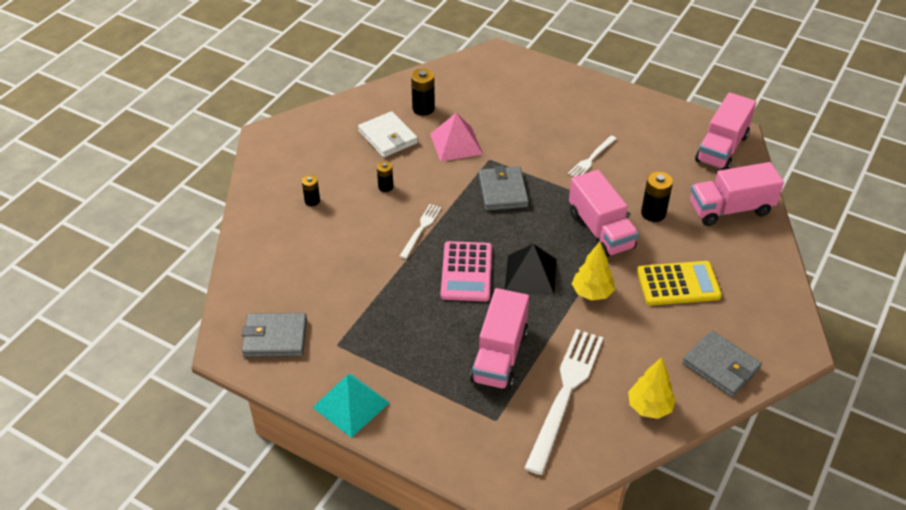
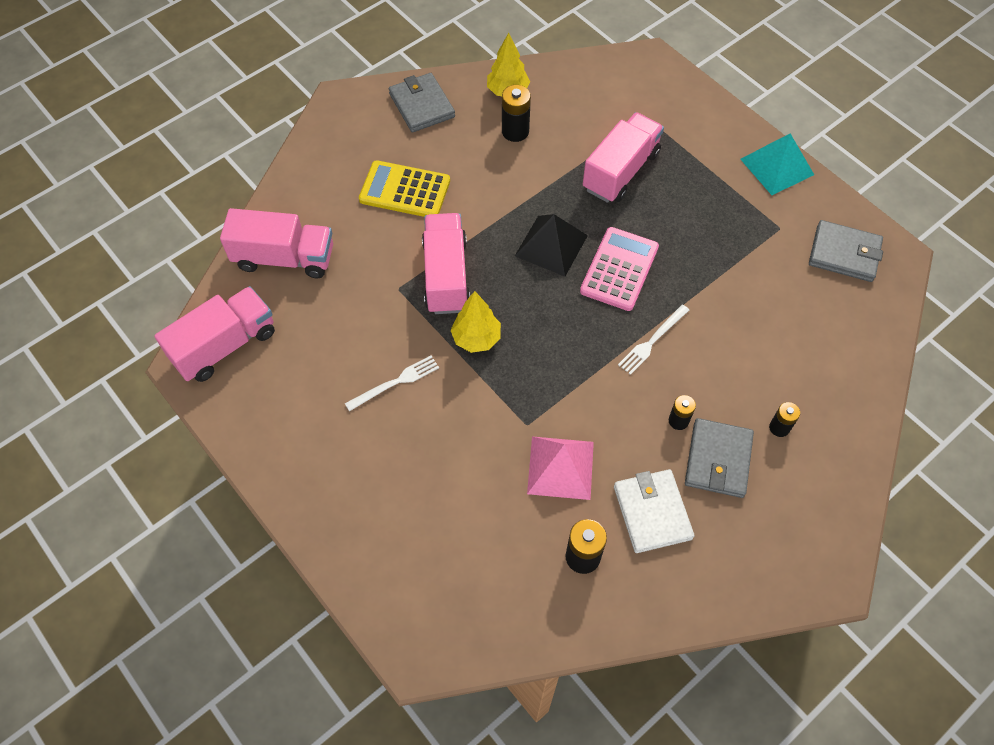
camera: 160 degrees left, 15 degrees up
(503, 191) = (532, 366): grey wallet -> grey wallet (718, 460)
(565, 394) = (575, 122): white fork -> none
(592, 293) = (498, 207): yellow tree -> yellow tree (476, 338)
(653, 213) = (373, 279): black battery -> black battery (515, 131)

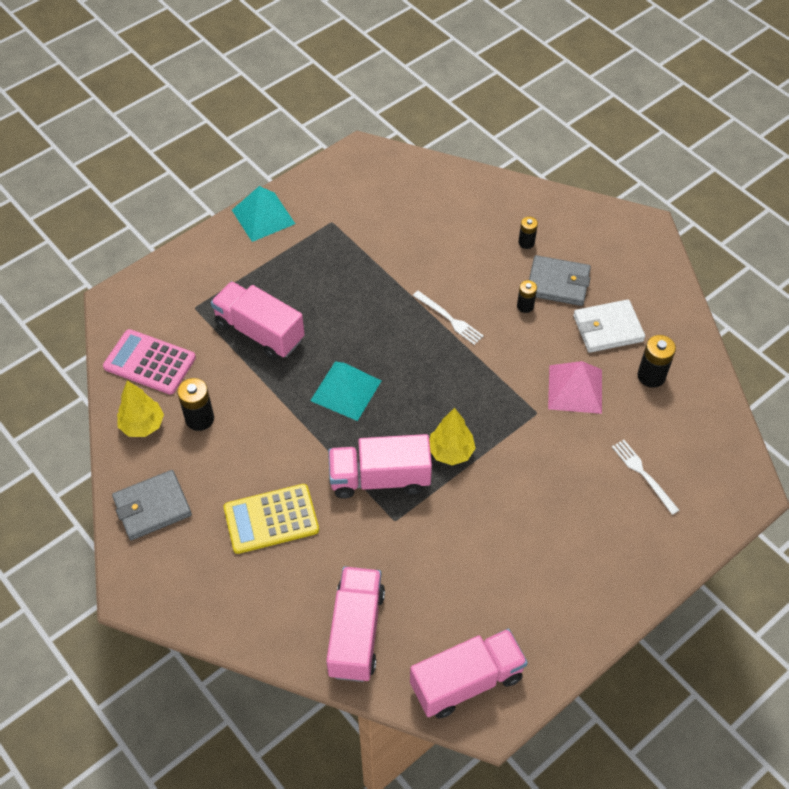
camera: 90 degrees left, 5 degrees down
(225, 346) = (466, 681): pink truck -> pink truck turned 105 degrees clockwise
(395, 382) = (501, 518): white fork -> white fork (643, 474)
(405, 190) = (271, 519): yellow calculator -> yellow calculator turned 60 degrees clockwise
(551, 245) = (345, 390): black pyramid -> turquoise pyramid
(619, 269) = (374, 339): pink calculator -> pink calculator (149, 362)
(844, 253) = (360, 183): grey wallet -> none

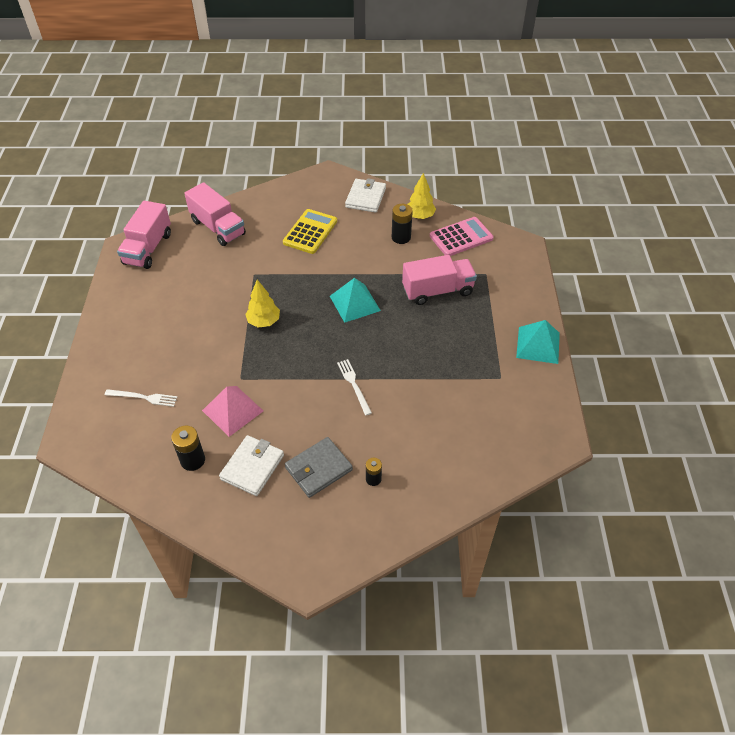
camera: 130 degrees right, 5 degrees down
(152, 507) = (365, 198): grey wallet -> white wallet
(380, 478) = (284, 283): pink truck -> none
(449, 319) = (354, 385): white fork -> white fork turned 75 degrees clockwise
(525, 306) = (320, 434): black battery -> none

